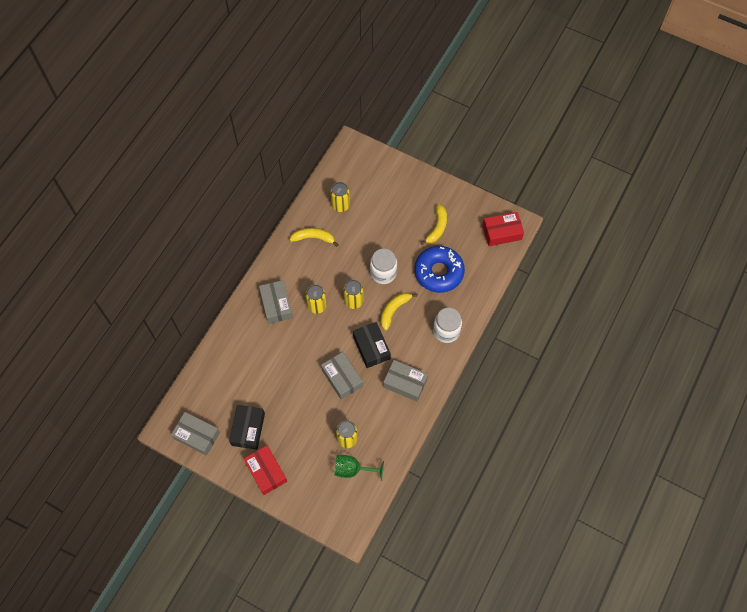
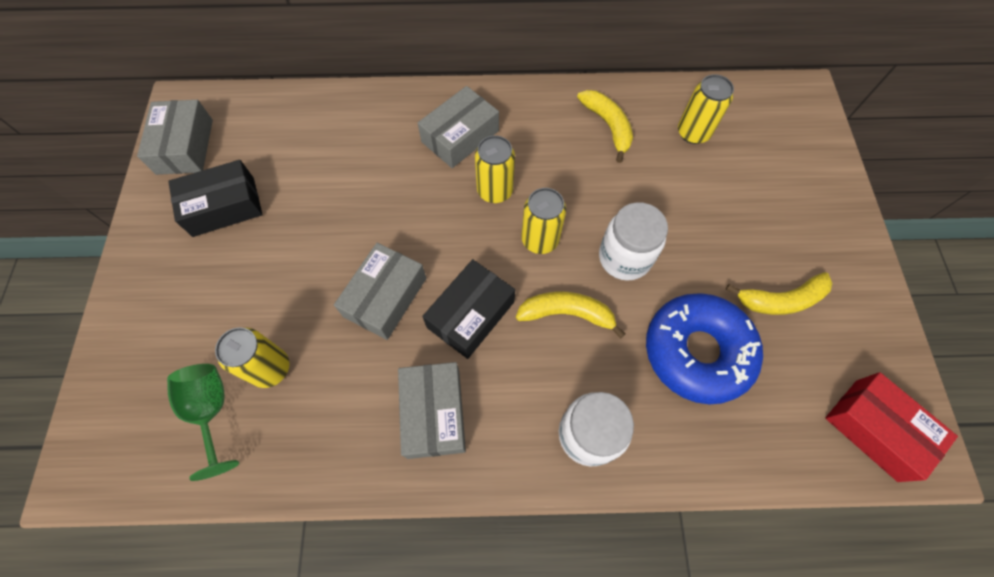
camera: 60 degrees right, 0 degrees up
(266, 472) = (156, 270): red box -> none

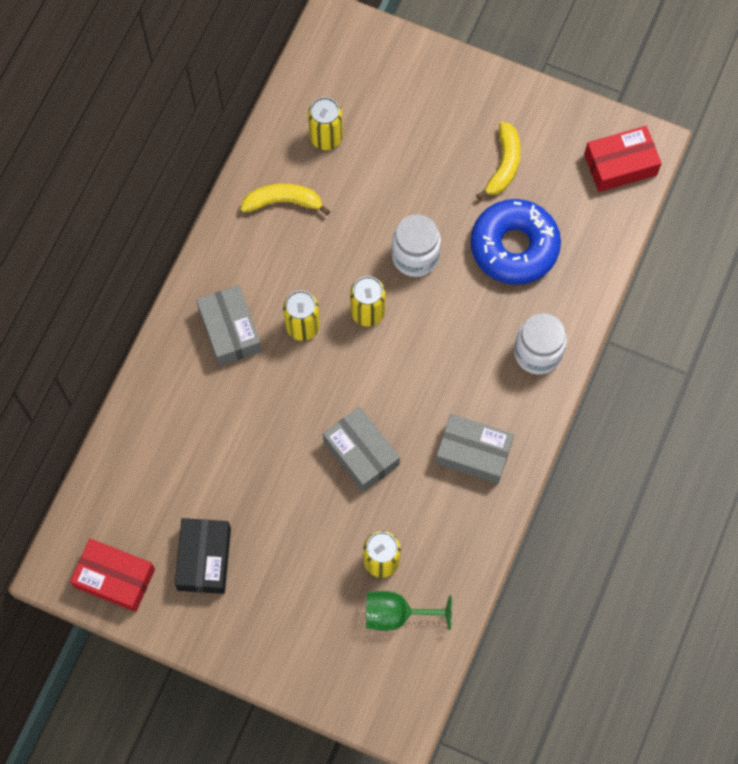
camera: 65 degrees left, 5 degrees up
(185, 146) = (115, 578): grey box -> red box
(471, 314) = (407, 394): black box -> none
(567, 313) = (441, 323): yellow banana -> none

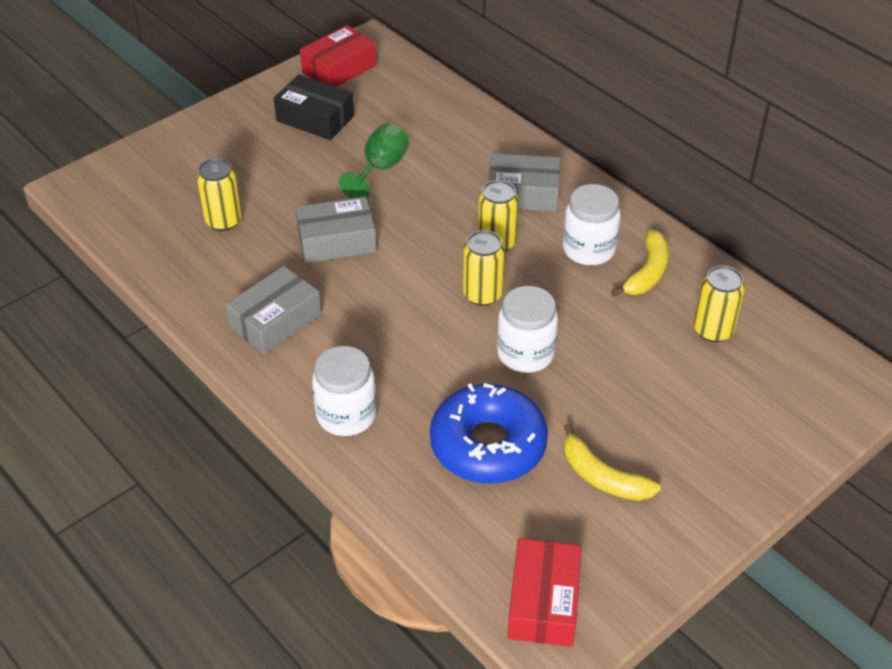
camera: 115 degrees right, 25 degrees down
(276, 253) = (588, 249): none -> white jar
(397, 614) = (167, 214): green goblet -> green goblet (380, 169)

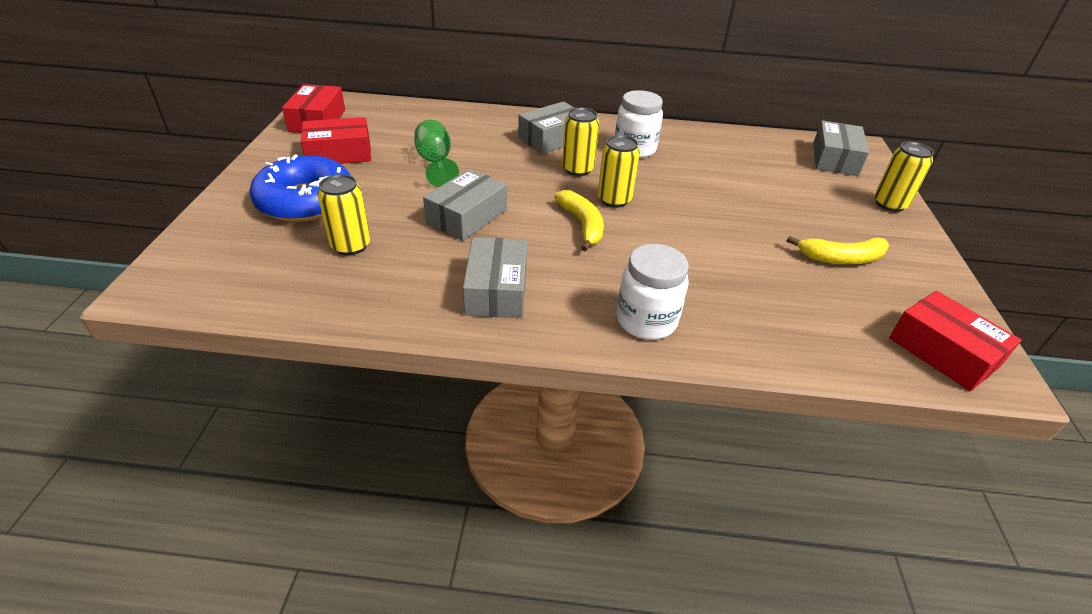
camera: 45 degrees left, 5 degrees down
(315, 118) = (339, 153): black box -> red box
(488, 445) = (758, 281): blue donut -> blue donut (306, 201)
(525, 353) = (691, 218): white jar -> none
(647, 272) = (683, 146): yellow banana -> yellow banana (582, 225)
(713, 330) = (759, 157): yellow can -> yellow can (890, 204)
(803, 382) = (835, 159): none -> grey box

